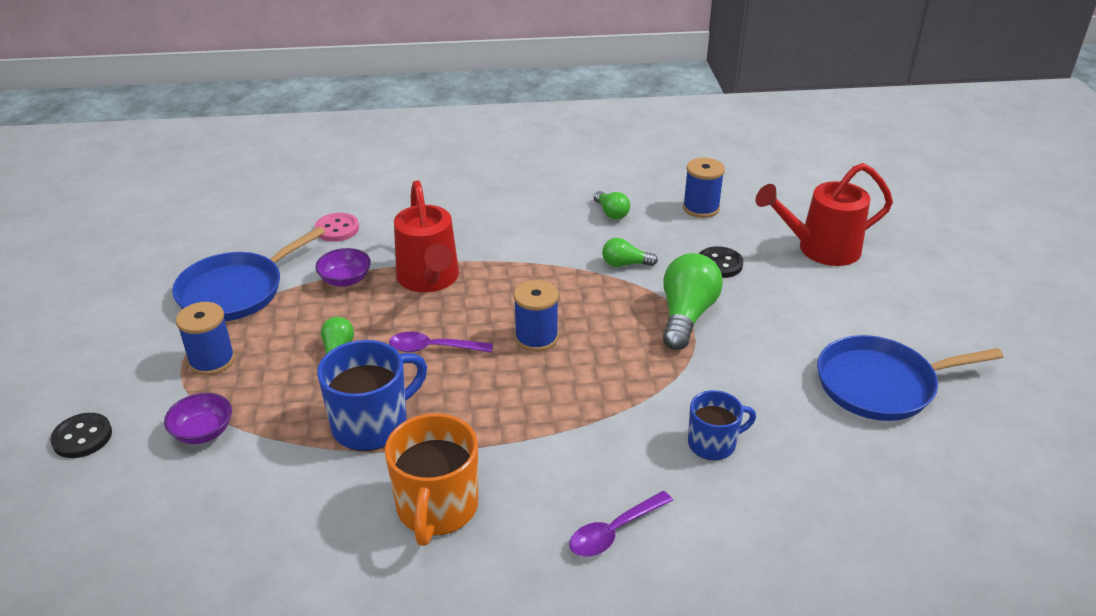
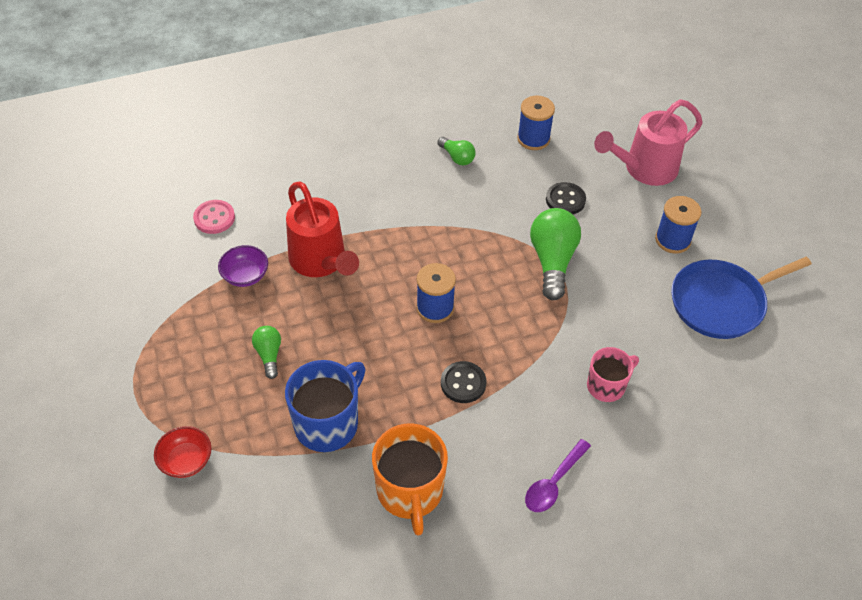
camera: 15 degrees left, 15 degrees up
(82, 437) = (81, 488): black button -> black button (463, 383)
(203, 432) = (186, 461): purple bowl -> red bowl
(212, 361) = (161, 386): blue spool -> blue spool (672, 240)
(236, 291) = (149, 306): blue pan -> none
(433, 348) = (351, 335): purple spoon -> none
(625, 264) = (486, 214): green light bulb -> none
(713, 444) = (607, 386): blue mug -> pink mug
(820, 249) = (644, 169): red watering can -> pink watering can

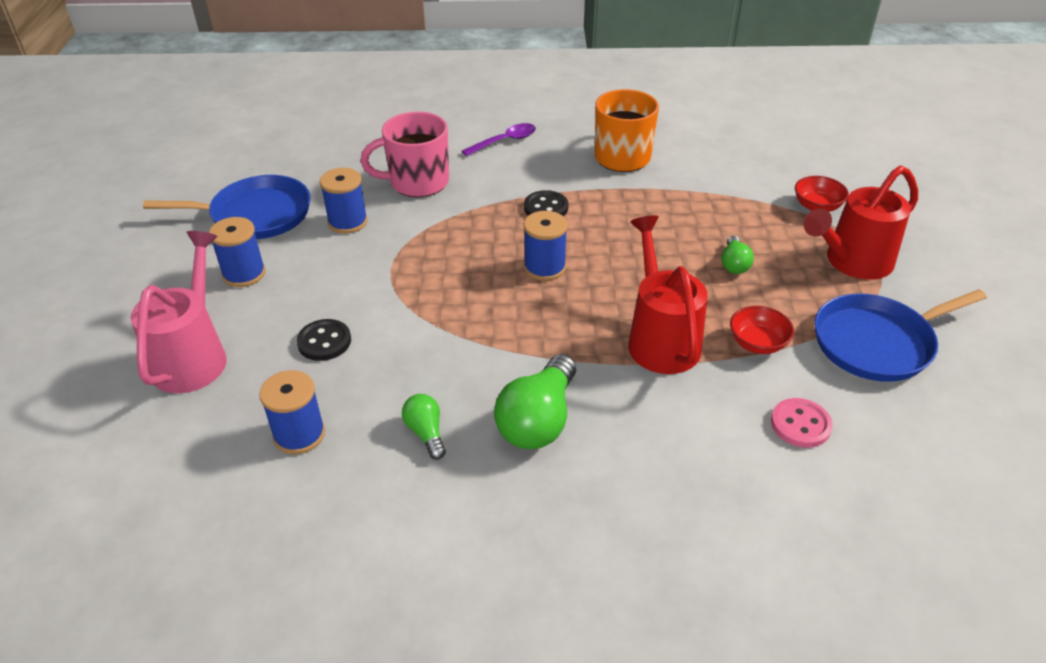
camera: 160 degrees left, 10 degrees down
(149, 299) = (877, 342): none -> blue pan
(159, 385) = (852, 262): none -> red watering can
(245, 275) = (757, 343): purple bowl -> red bowl
(328, 423) = (682, 206): blue mug -> none
(552, 261) = (391, 282): green light bulb -> green light bulb (538, 420)
(607, 386) = (417, 182): pink mug -> pink mug, size x1.61
(634, 315) = (347, 222): none -> blue spool
(644, 169) = (194, 356): pink watering can -> pink watering can turned 75 degrees counterclockwise

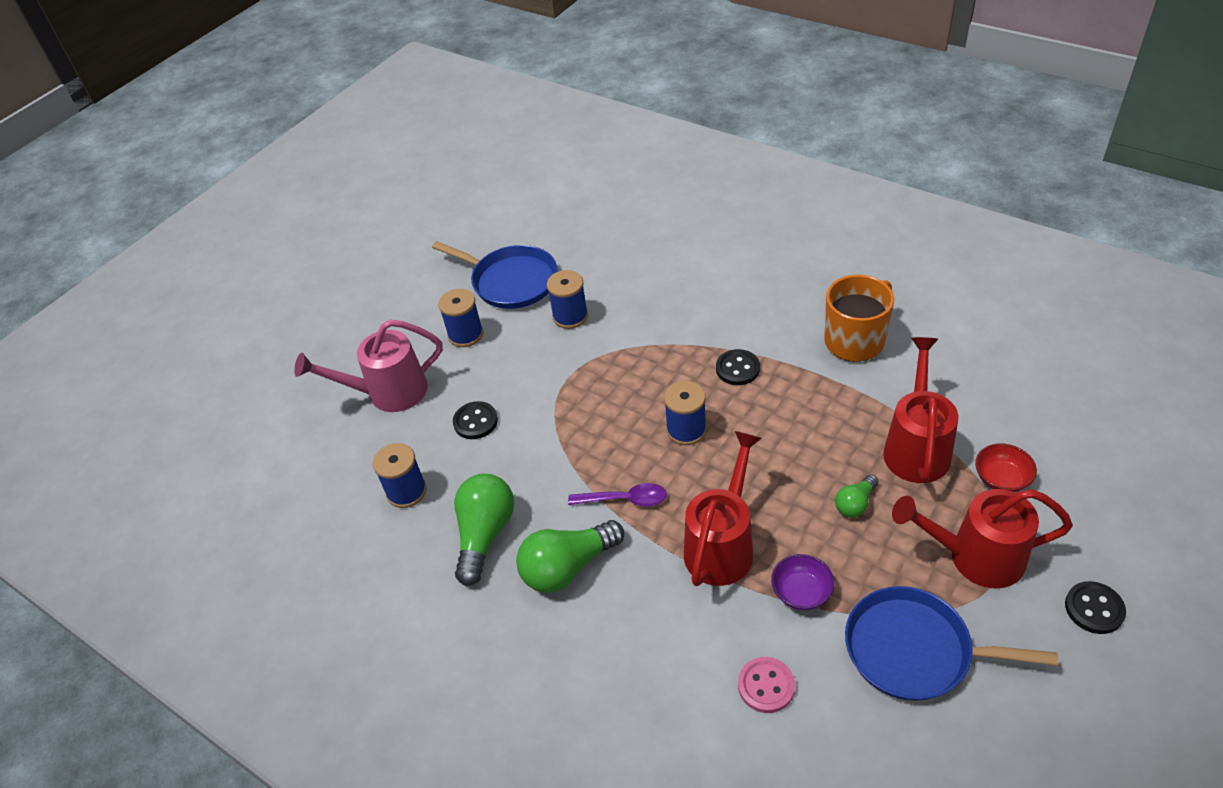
camera: 40 degrees right, 5 degrees up
(194, 356) = (388, 393): pink watering can -> pink watering can turned 150 degrees counterclockwise
(417, 182) = (653, 297): pink mug -> none
(426, 433) = (484, 535): green light bulb -> green light bulb, size x1.87
(505, 141) = (761, 281): purple spoon -> purple spoon (625, 499)
(739, 209) = (916, 447): none -> red watering can
(757, 343) = (801, 592): red bowl -> purple bowl
(957, 260) = (1094, 609): none -> black button

